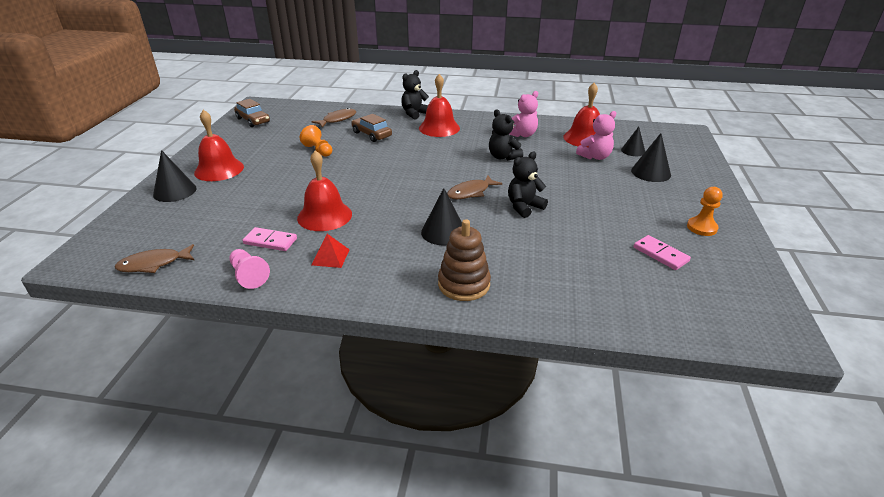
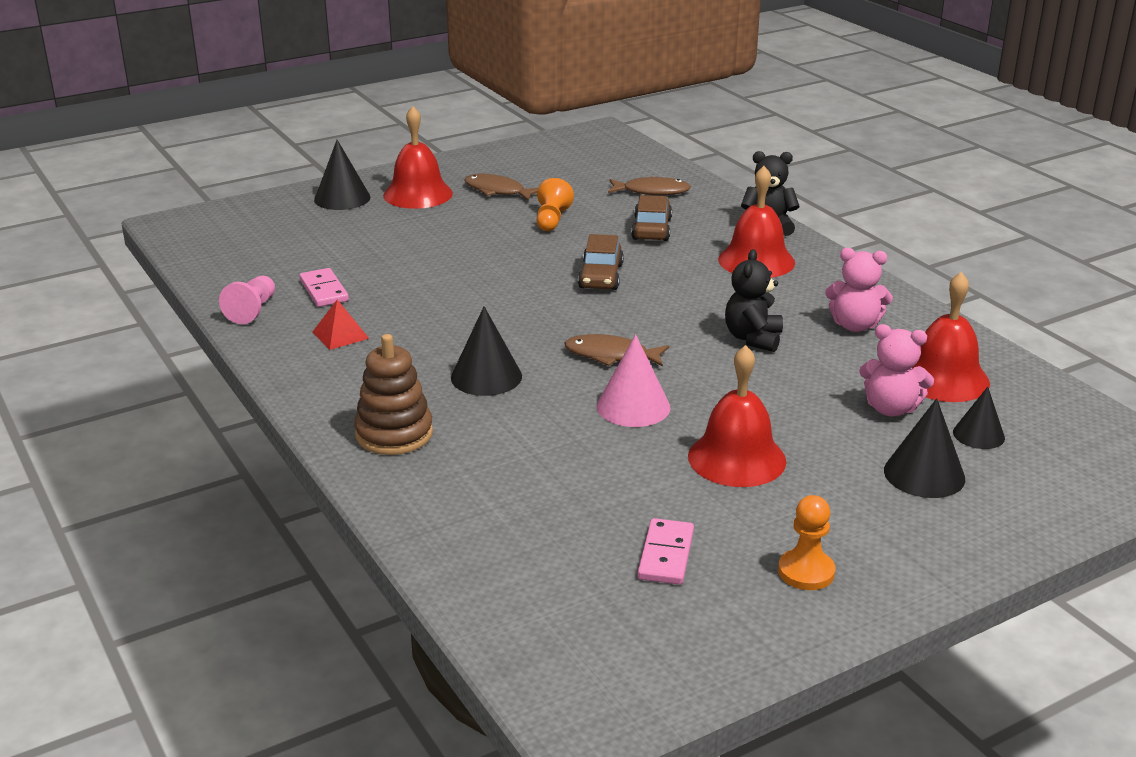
camera: 50 degrees right, 5 degrees down
(154, 264) = (212, 258): brown fish -> brown fish (498, 191)
(253, 120) = (556, 151): brown car -> brown car (601, 276)
(324, 216) = (414, 294): red bell -> red bell (736, 458)
(524, 207) = (633, 406): black teddy bear -> pink cone

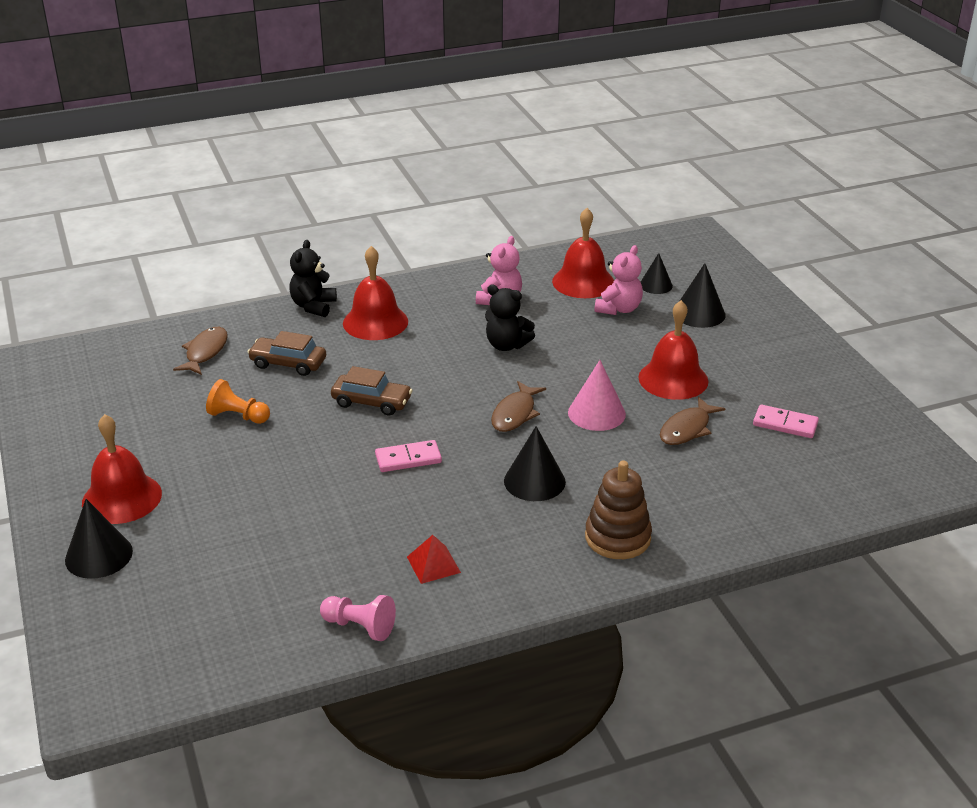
camera: 80 degrees left, 5 degrees up
(324, 290) = (333, 574): pink domino -> pink domino (408, 459)
(498, 191) = (147, 443): brown fish -> brown fish (687, 429)
(806, 572) = (802, 374): orange pawn -> none

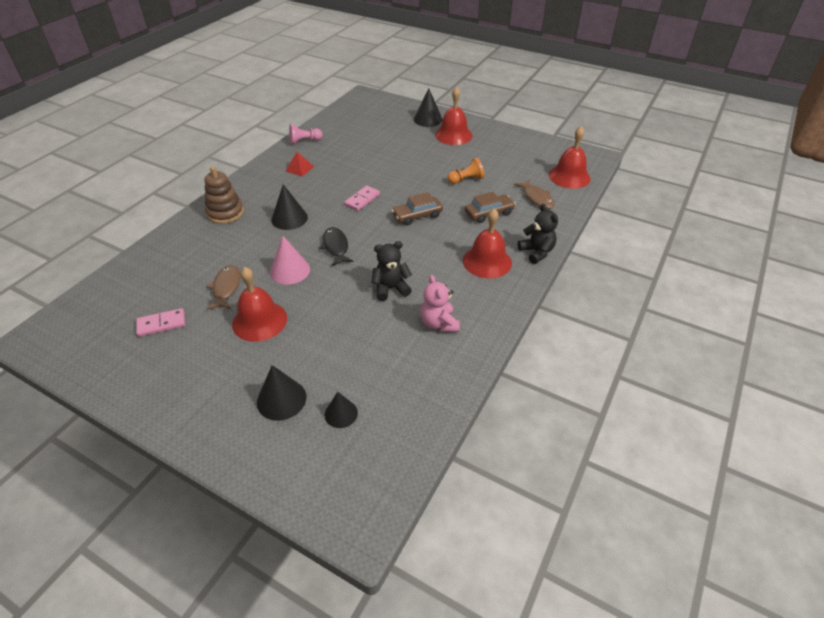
camera: 140 degrees right, 10 degrees up
(515, 414) = (336, 247): brown fish -> black fish
(583, 282) = (401, 380): red bell -> red bell (569, 176)
(619, 309) = (348, 366): pink teddy bear -> none

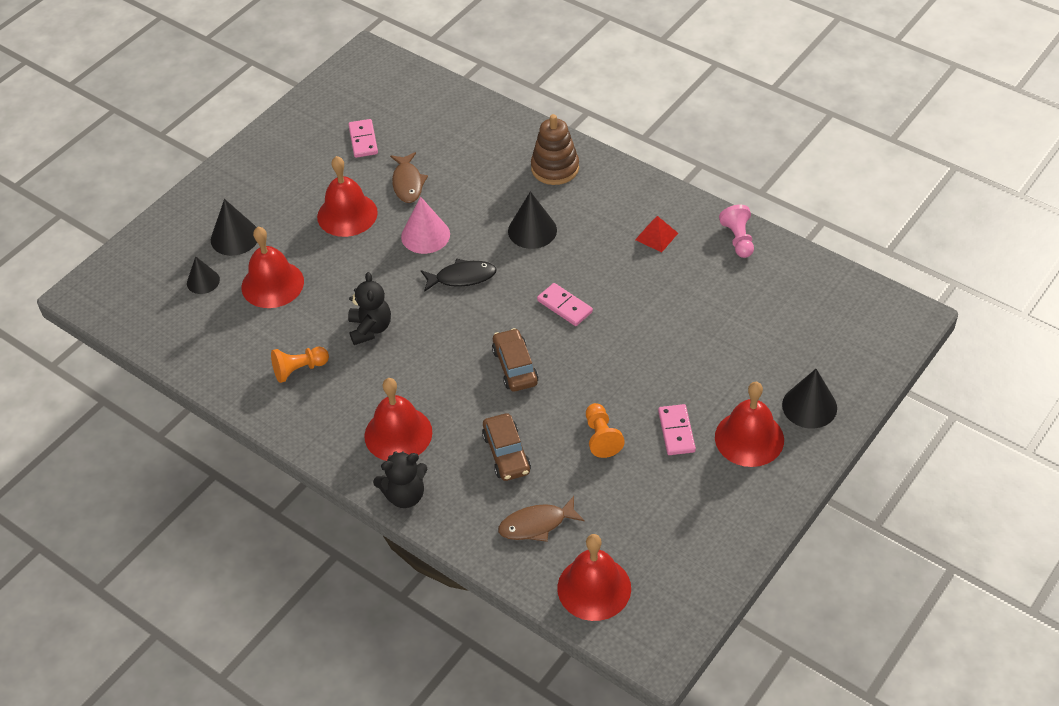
camera: 100 degrees right, 5 degrees up
(226, 288) = (408, 183): brown fish -> brown fish turned 75 degrees clockwise
(344, 358) = (272, 284): none -> red bell
(439, 323) = (299, 369): pink teddy bear -> orange pawn
(455, 156) = (676, 431): none -> pink domino

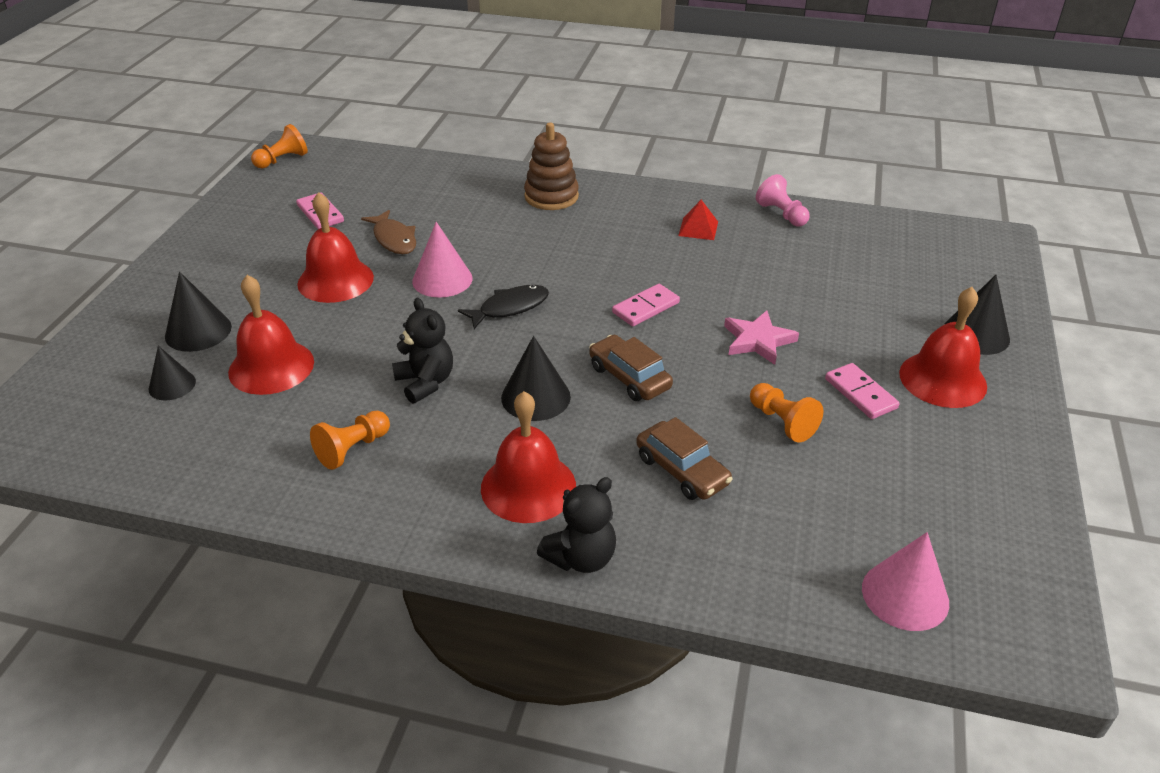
camera: 25 degrees left, 10 degrees down
(357, 70) = (282, 160): none -> orange pawn
(532, 230) = (562, 250): black cone -> black cone (535, 397)
(536, 524) = (777, 541): brown fish -> none
(564, 306) = (646, 308): pink domino -> pink domino turned 60 degrees counterclockwise
(594, 588) = (905, 595): red bell -> pink cone
(631, 362) = (758, 341): none -> pink star

